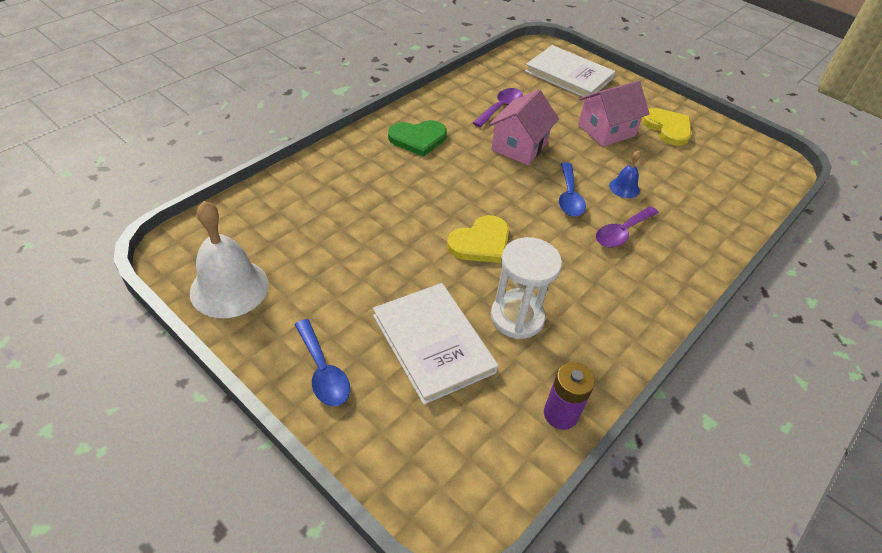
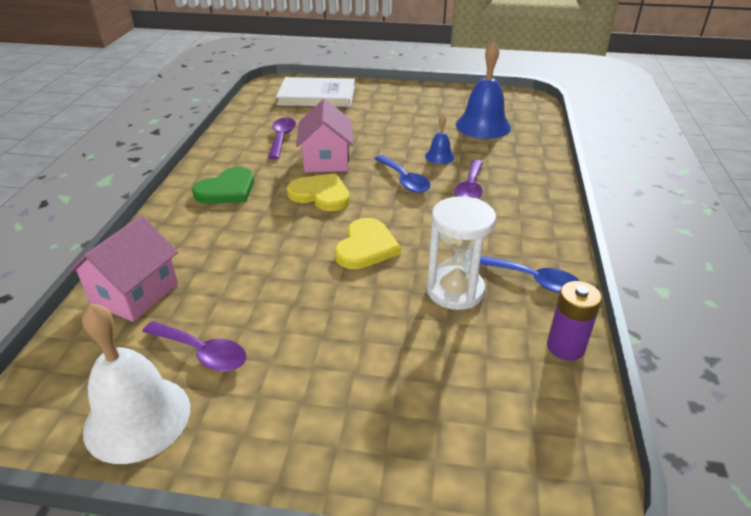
camera: 30 degrees left, 10 degrees down
(299, 265) = (202, 353): none -> purple spoon
(323, 371) = (323, 440): blue spoon -> blue spoon (533, 280)
(433, 343) = (406, 351): white book -> none
(606, 130) = (385, 123): pink house -> pink house (135, 293)
(667, 128) = (429, 104): yellow heart -> yellow heart (321, 195)
(700, 174) = (483, 126): none -> blue bell

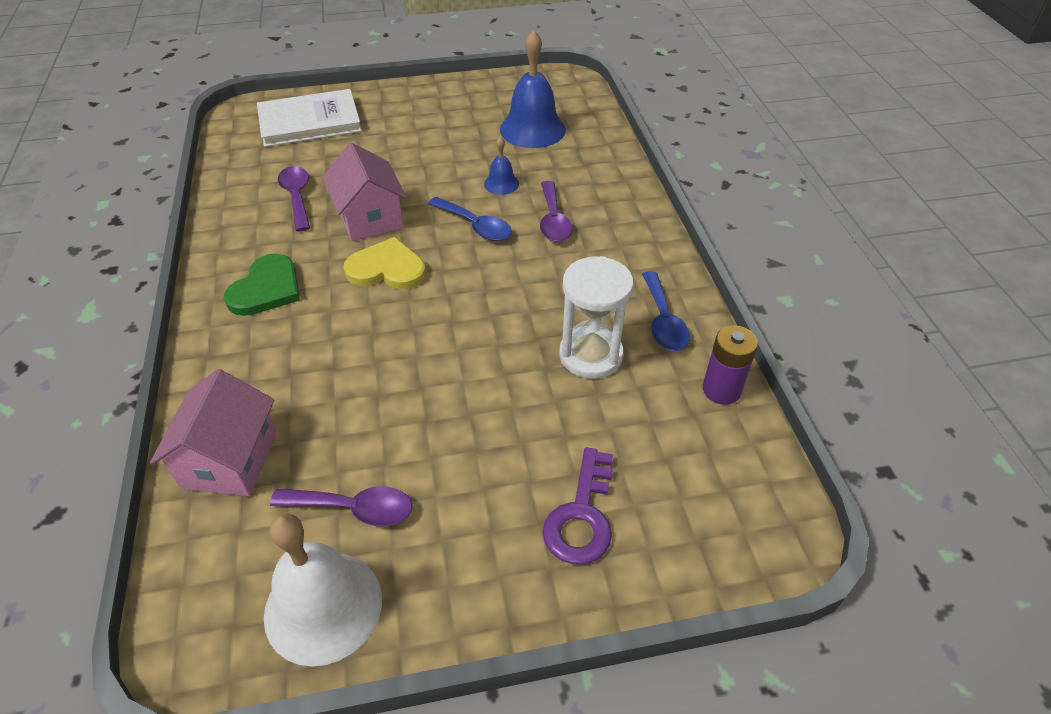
camera: 20 degrees left, 10 degrees up
(366, 247) = (472, 326): yellow heart -> none
(386, 414) = (582, 516): none -> purple key
(533, 280) = (663, 321): blue spoon -> blue spoon turned 75 degrees clockwise

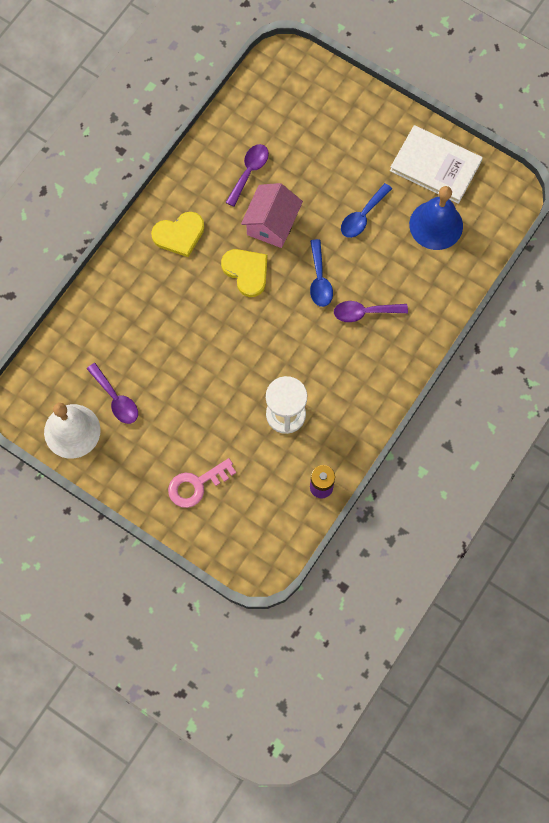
camera: 45 degrees right, 25 degrees up
(230, 460) = (89, 330): pink house -> none
(266, 289) = (179, 235): green heart -> yellow heart
(309, 121) = (313, 102): white book -> white book (435, 166)
(501, 184) = (367, 258): blue bell -> none
(553, 220) = (364, 312): purple spoon -> purple spoon turned 45 degrees clockwise
(582, 516) = (196, 485): purple key -> pink key
(663, 321) = (341, 428): blue spoon -> blue spoon (362, 216)

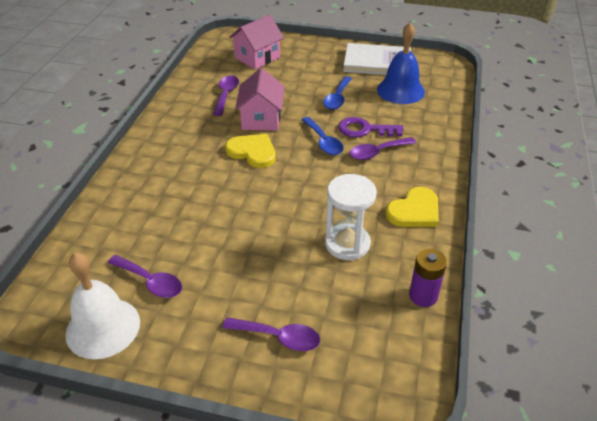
camera: 20 degrees left, 30 degrees down
(179, 235) = (177, 143): yellow heart -> yellow heart (414, 211)
(196, 485) = (279, 337): pink key -> purple spoon
(305, 113) = (257, 58): none -> pink house
(368, 275) = (365, 129): none -> purple key

